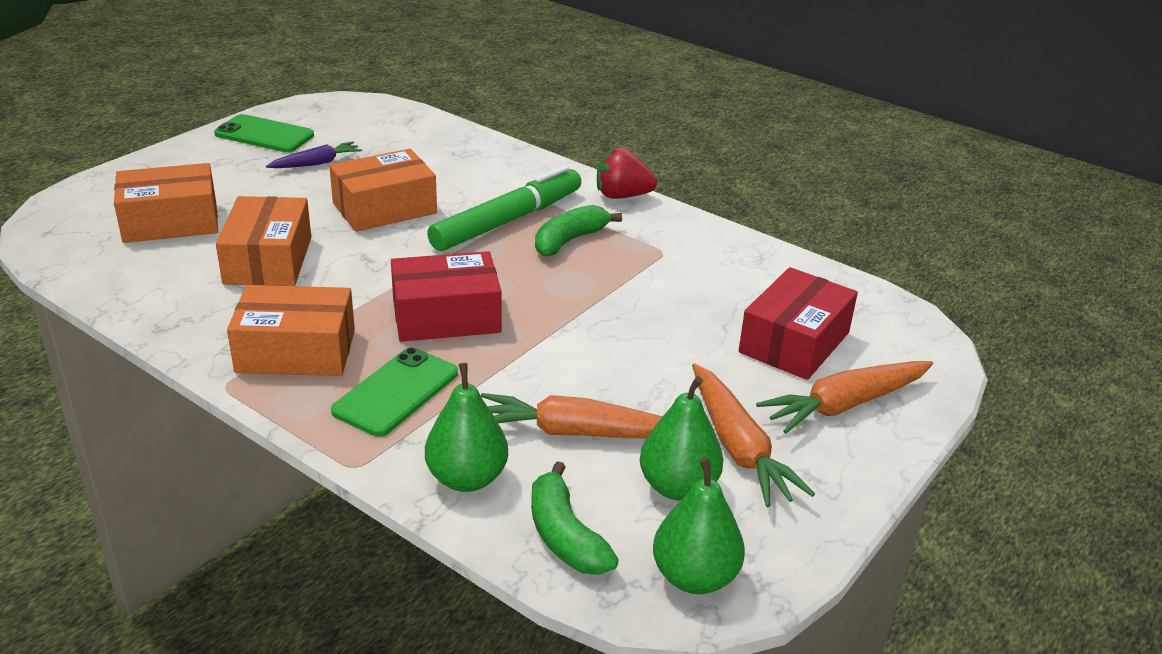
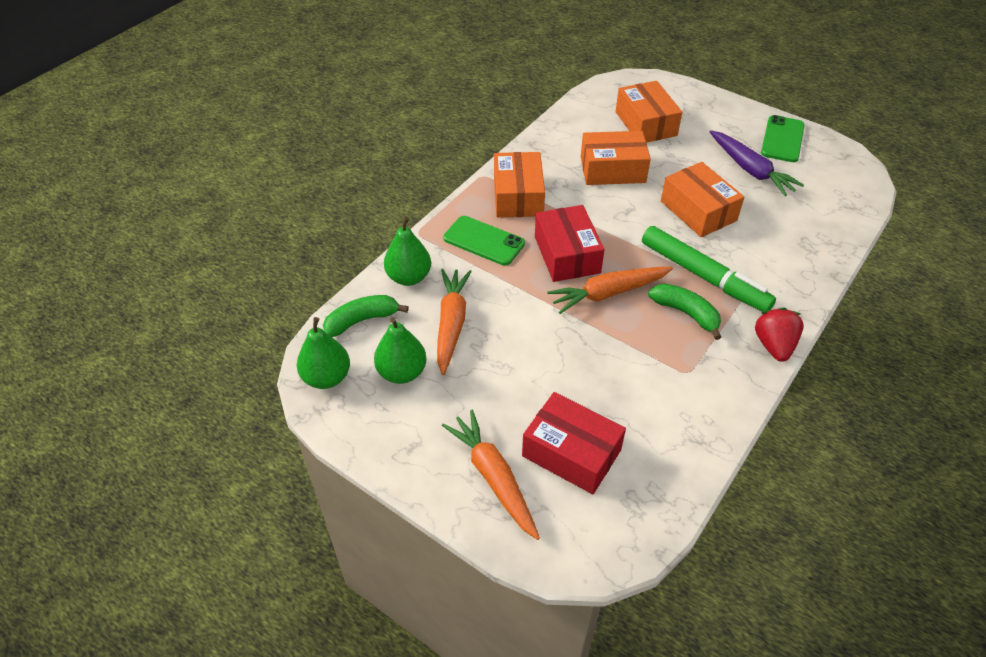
camera: 90 degrees right, 15 degrees up
(316, 163) = (750, 170): purple carrot -> purple carrot, size x1.60
(738, 447) = (441, 406): orange carrot -> orange carrot (608, 293)

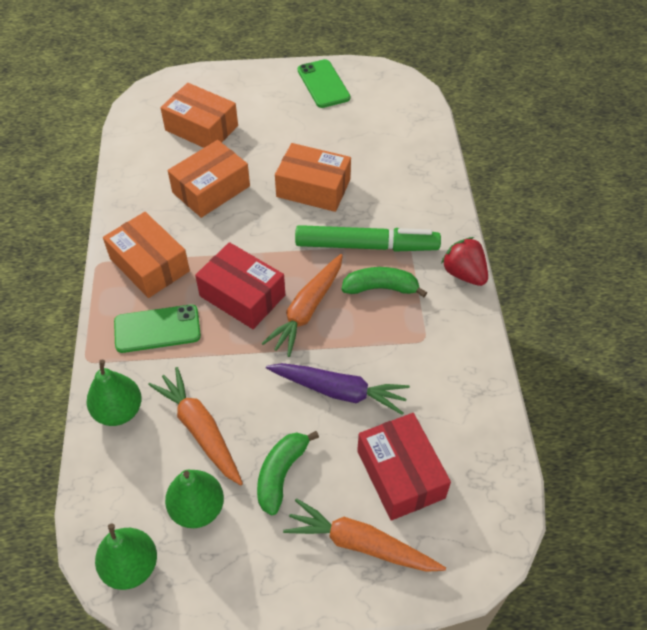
camera: 40 degrees left, 5 degrees up
(362, 320) = (113, 485): green banana -> green banana (281, 474)
(571, 453) = (400, 474): red box -> red box turned 75 degrees clockwise
(750, 170) = (322, 126): purple carrot -> purple carrot (339, 391)

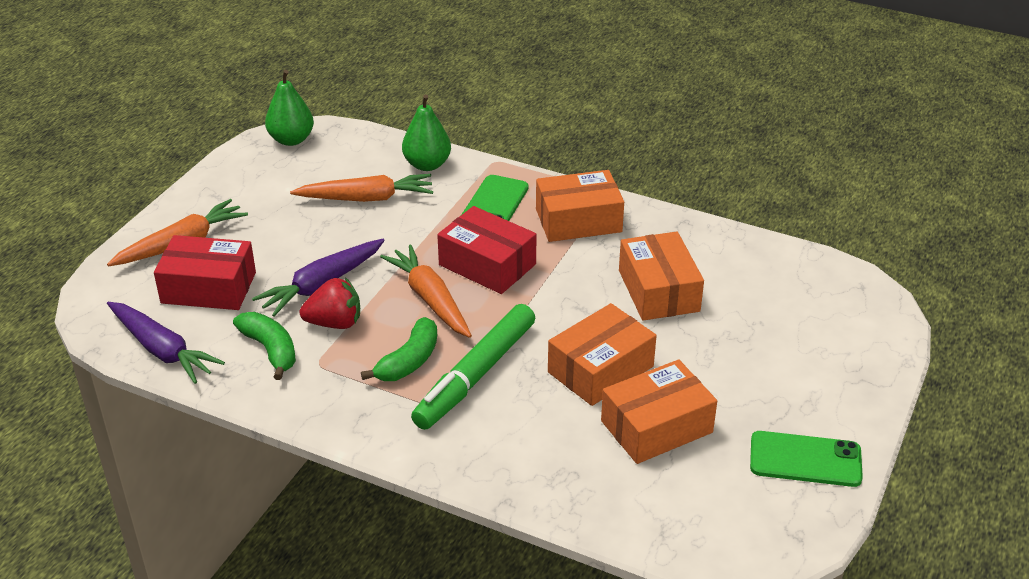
camera: 120 degrees right, 15 degrees down
(197, 508) = (301, 178): green pear -> none
(201, 128) = (775, 315): orange box -> orange box (656, 426)
(242, 295) = (487, 265): red box -> red box turned 60 degrees clockwise
(281, 474) = (282, 226): green banana -> green banana (270, 350)
(464, 273) = (367, 436): red strawberry -> red strawberry (335, 323)
(491, 453) = (162, 350): none -> purple carrot

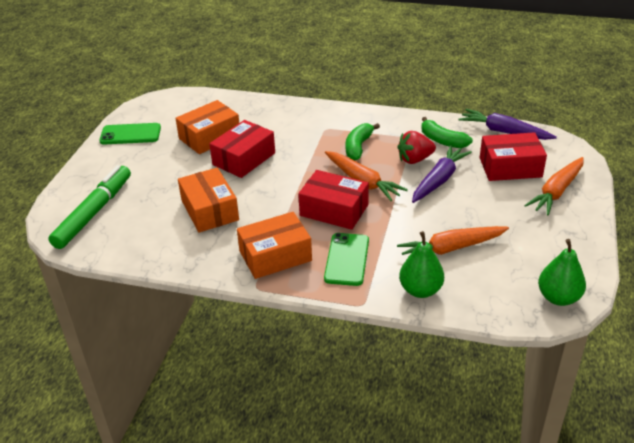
camera: 170 degrees right, 0 degrees up
(476, 375) = (316, 145): green marker -> green marker (94, 212)
(600, 369) = (244, 159): orange box -> red box

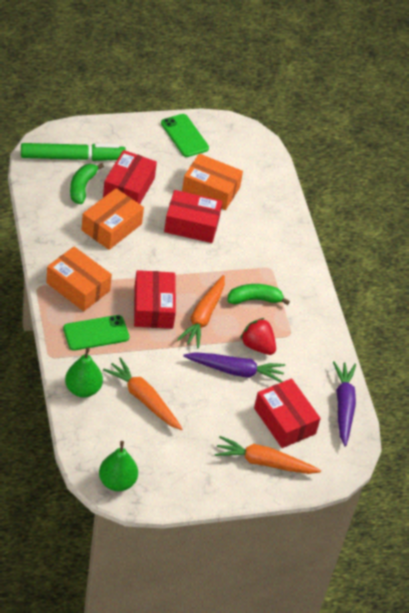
camera: 55 degrees right, 10 degrees up
(167, 185) = (128, 188): none -> red box
(442, 140) = (300, 360): green banana -> green banana (82, 187)

